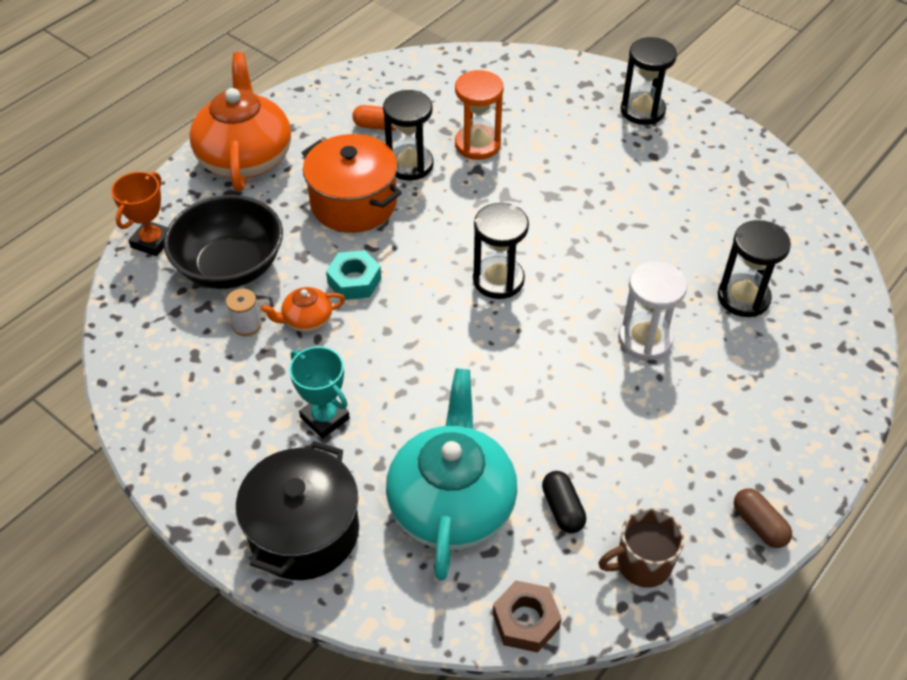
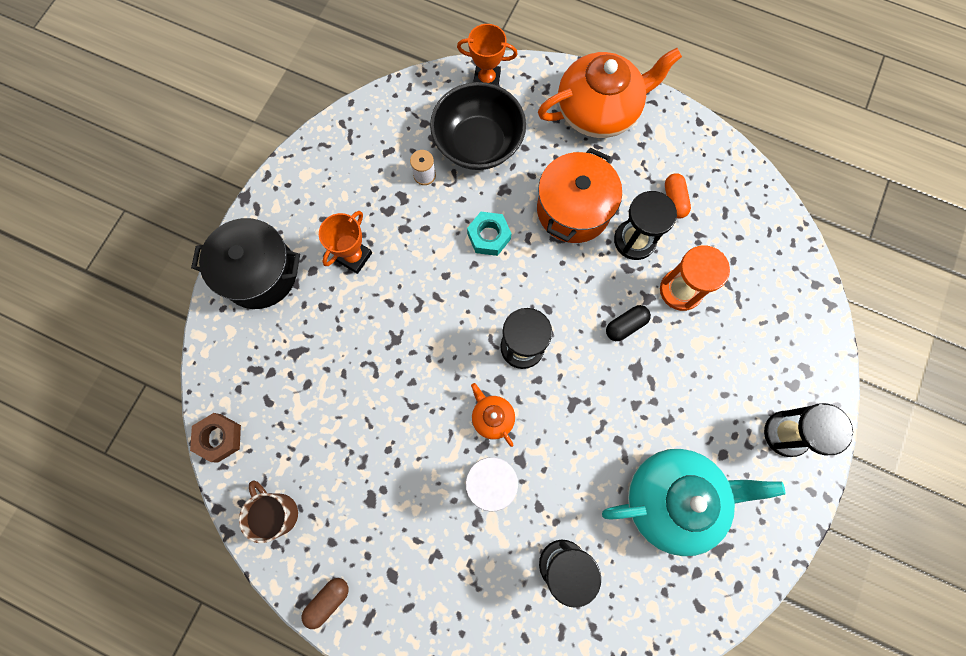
camera: 75 degrees right, 25 degrees up
(306, 320) = (440, 215): orange teapot -> orange teapot (492, 417)
(325, 418) = (354, 257): turquoise trophy -> orange trophy
(452, 503) = (301, 365): turquoise teapot -> turquoise teapot (673, 499)
(562, 509) = (312, 445): black capsule -> black capsule (625, 325)

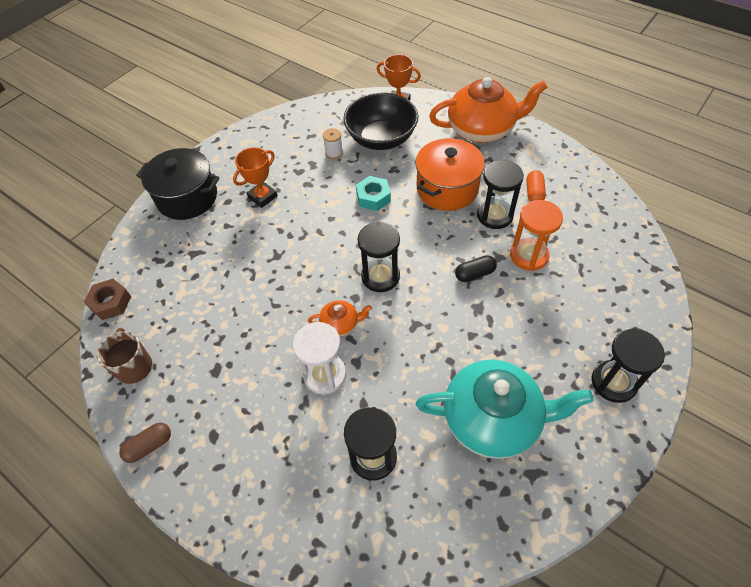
camera: 15 degrees right, 20 degrees down
(492, 417) = (340, 324): orange teapot -> orange teapot turned 105 degrees clockwise

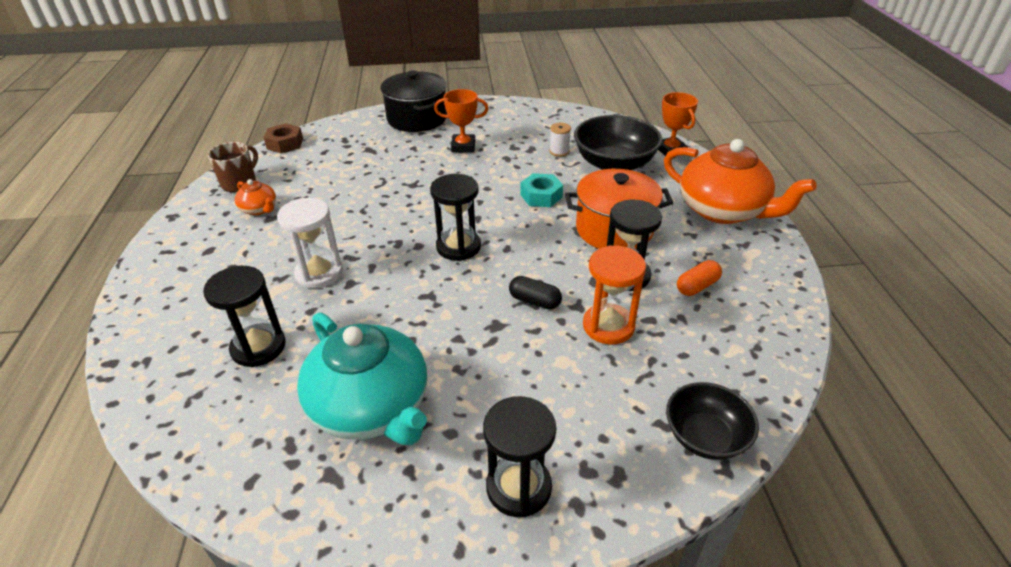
camera: 45 degrees right, 15 degrees down
(149, 446) = (176, 227): brown capsule -> none
(340, 324) = (381, 253): orange teapot -> orange teapot (259, 209)
(642, 277) = (705, 437): none -> black bowl

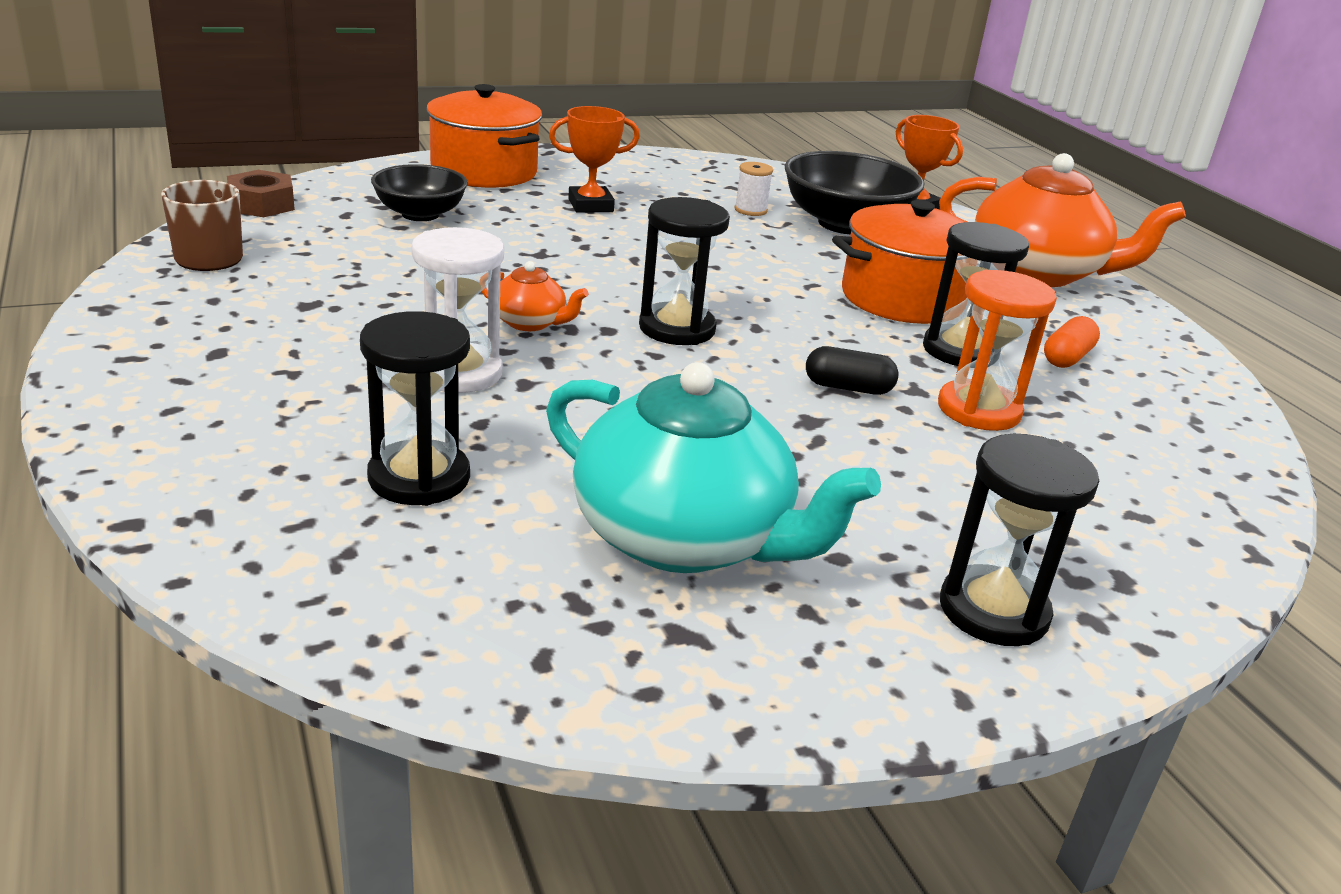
camera: 20 degrees left, 10 degrees down
(259, 209) = (278, 293): orange teapot -> orange teapot (530, 323)
(417, 119) = (484, 171): black pot -> orange pot
(541, 196) = (762, 263): turquoise nut -> none
(705, 437) = (1204, 523): black bowl -> black bowl (420, 214)

